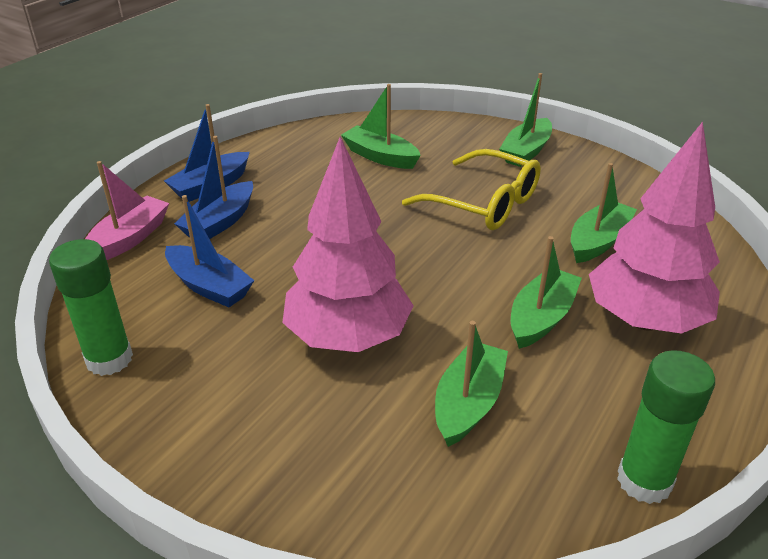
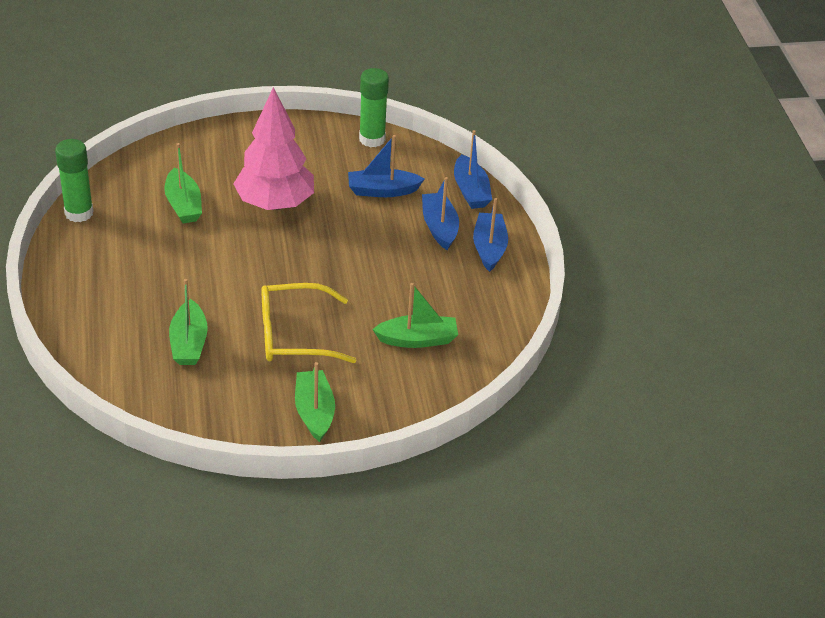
camera: 135 degrees right, 5 degrees up
(129, 238) = (471, 191): pink boat -> blue boat
(541, 318) = (183, 267): green boat -> none
(644, 320) = (123, 296): pink tree -> none

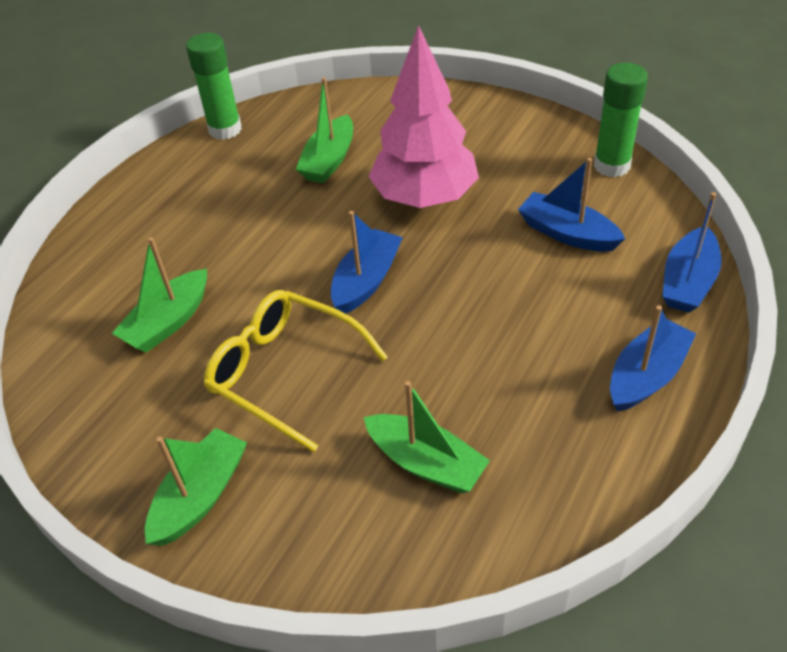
camera: 45 degrees right, 5 degrees up
(439, 227) = (600, 313): blue boat -> blue boat (366, 281)

